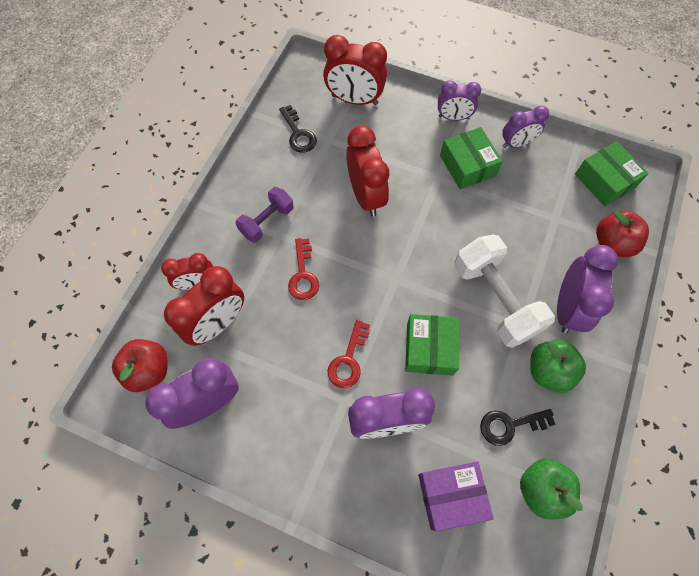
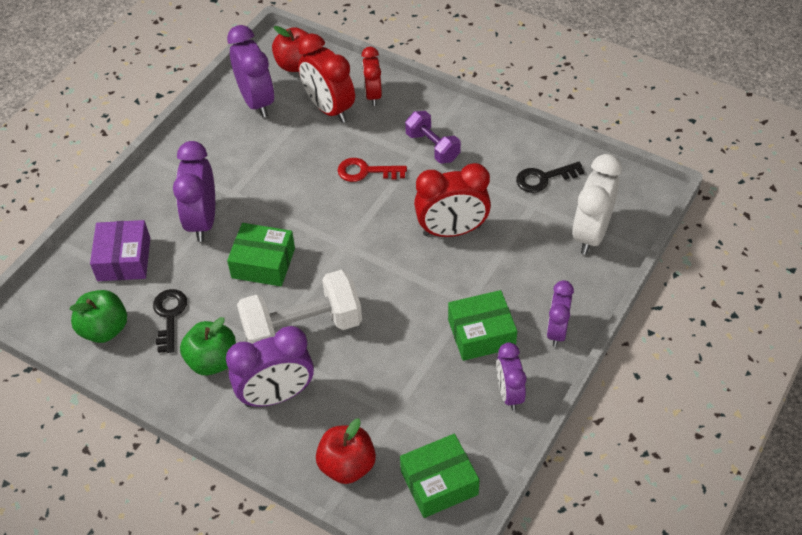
camera: 100 degrees right, 15 degrees down
(348, 360) = (269, 199): red key -> none
(354, 100) = (591, 234): red clock -> white clock
(567, 308) = (276, 395): purple clock -> purple clock turned 45 degrees counterclockwise

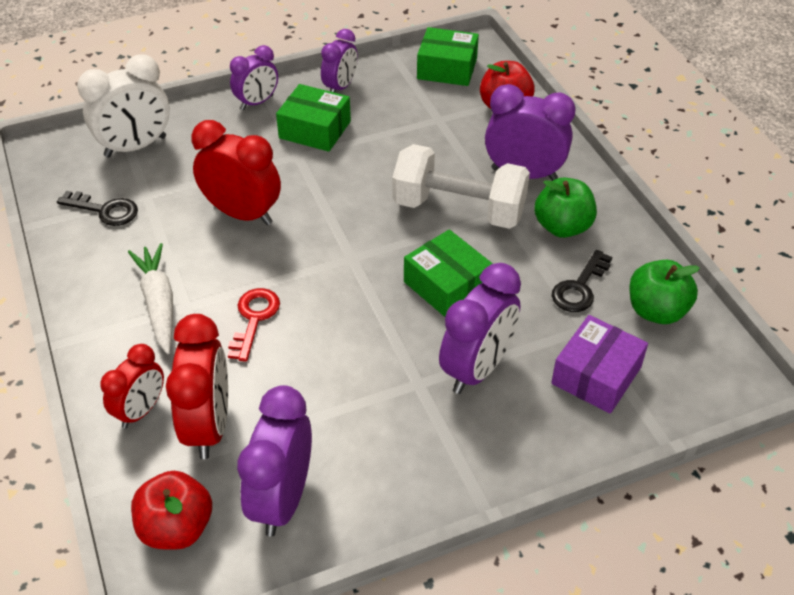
camera: 145 degrees left, 5 degrees down
(366, 171) = (254, 319): red key -> red key turned 120 degrees counterclockwise
(432, 147) = (159, 303): purple dumbbell -> white carrot

